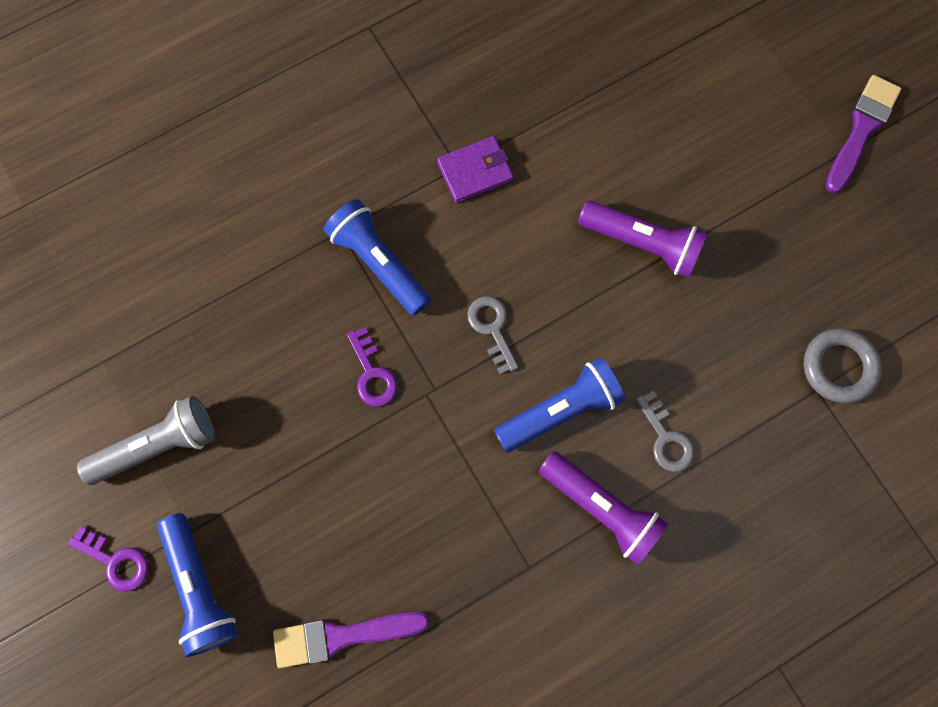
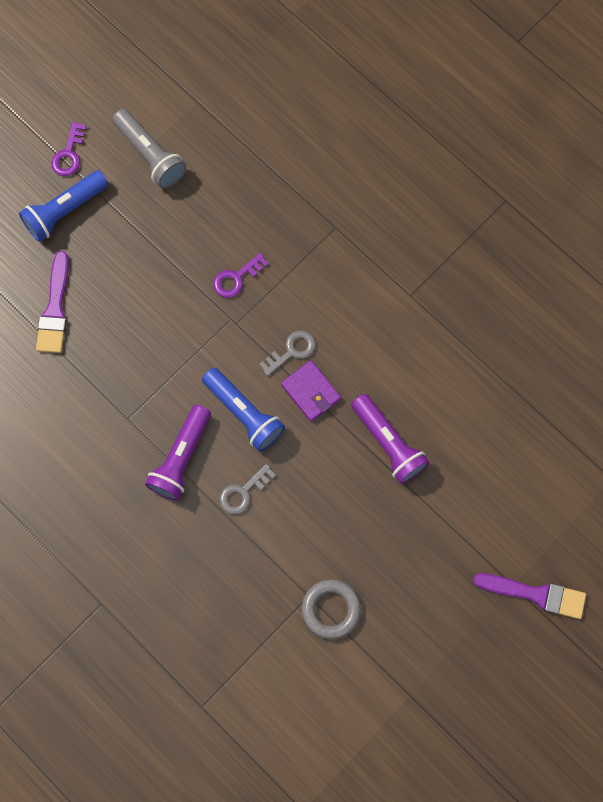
camera: 75 degrees right, 0 degrees up
(342, 636) = (55, 309): purple brush -> purple brush turned 150 degrees counterclockwise
(379, 263) = (319, 260): blue flashlight -> none
(475, 172) = (410, 308): purple wallet -> purple wallet (311, 392)
(642, 243) = (388, 443): purple flashlight -> purple flashlight turned 45 degrees counterclockwise

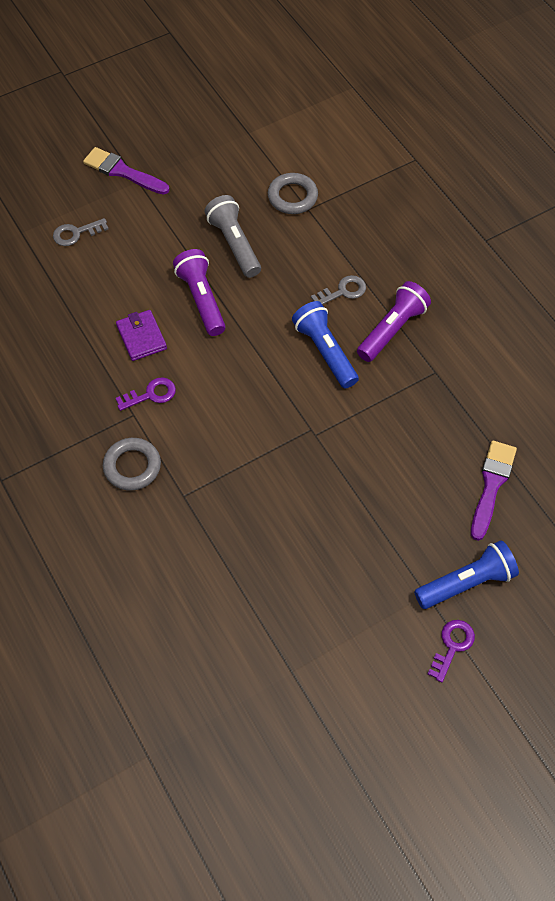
camera: 165 degrees left, 15 degrees down
(150, 155) = (360, 622): grey flashlight -> grey flashlight (234, 244)
(236, 278) = (300, 470): purple key -> purple key (151, 394)
(291, 351) = (265, 392): grey key -> grey key (76, 233)
(311, 392) = (258, 355): purple wallet -> purple wallet (141, 337)
(392, 243) = (132, 466): none -> grey ring

